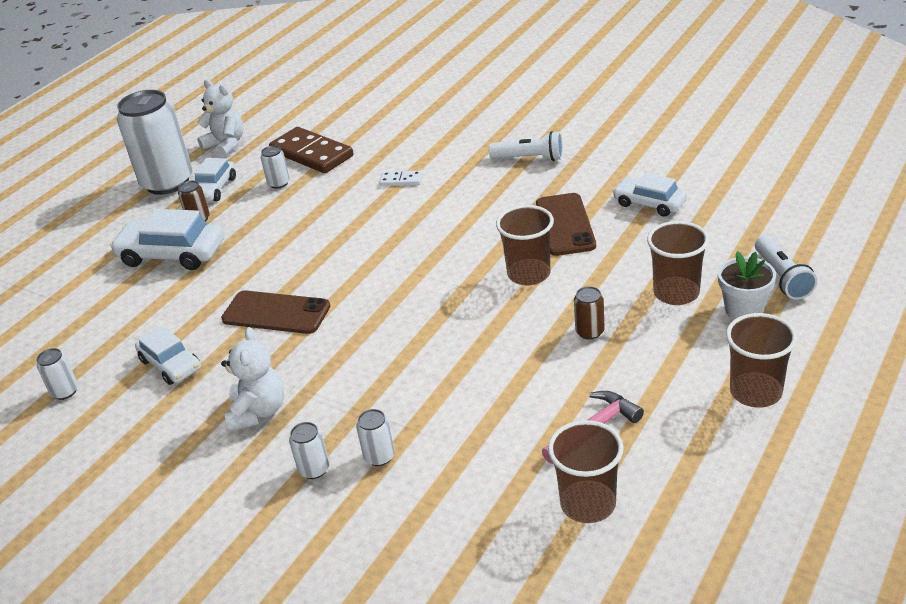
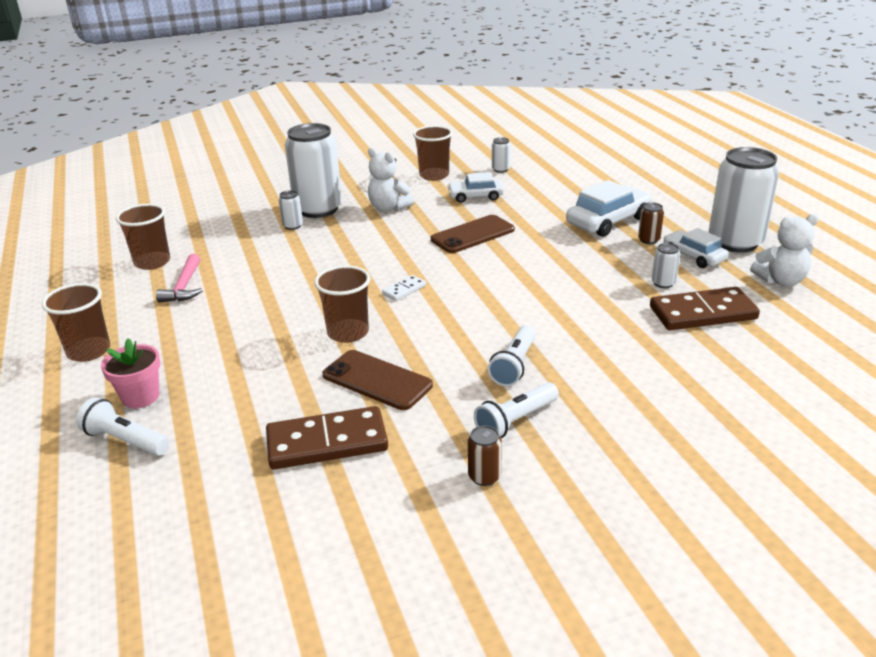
camera: 125 degrees right, 5 degrees down
(314, 469) = (318, 209): white can -> white can, size x2.44
(401, 180) = (581, 337): white domino -> white domino (404, 290)
(472, 186) = (514, 365): none -> white flashlight
(589, 332) = (249, 325): brown can -> brown can (484, 476)
(649, 203) = (327, 442): white car -> brown domino
(676, 293) = (211, 380): brown cup -> brown cup (434, 175)
(743, 310) = (140, 397): white flower pot -> pink flower pot

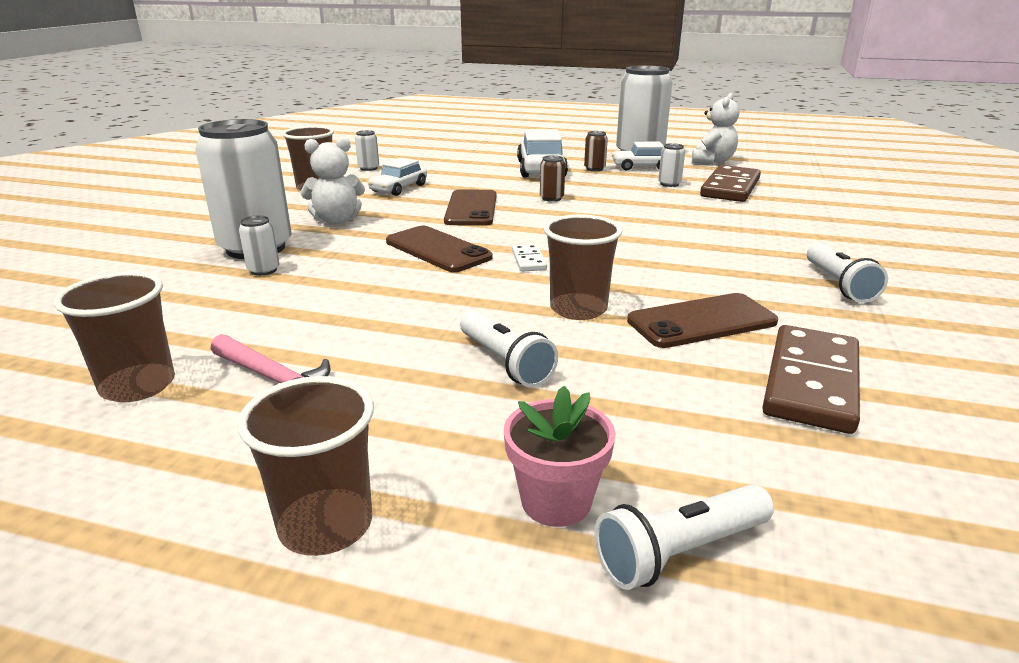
camera: 55 degrees left, 5 degrees down
(383, 256) = (438, 250): none -> brown phone
(484, 476) = (929, 322): brown can -> brown can (551, 198)
(514, 365) = (740, 259): white flashlight -> white flashlight (505, 362)

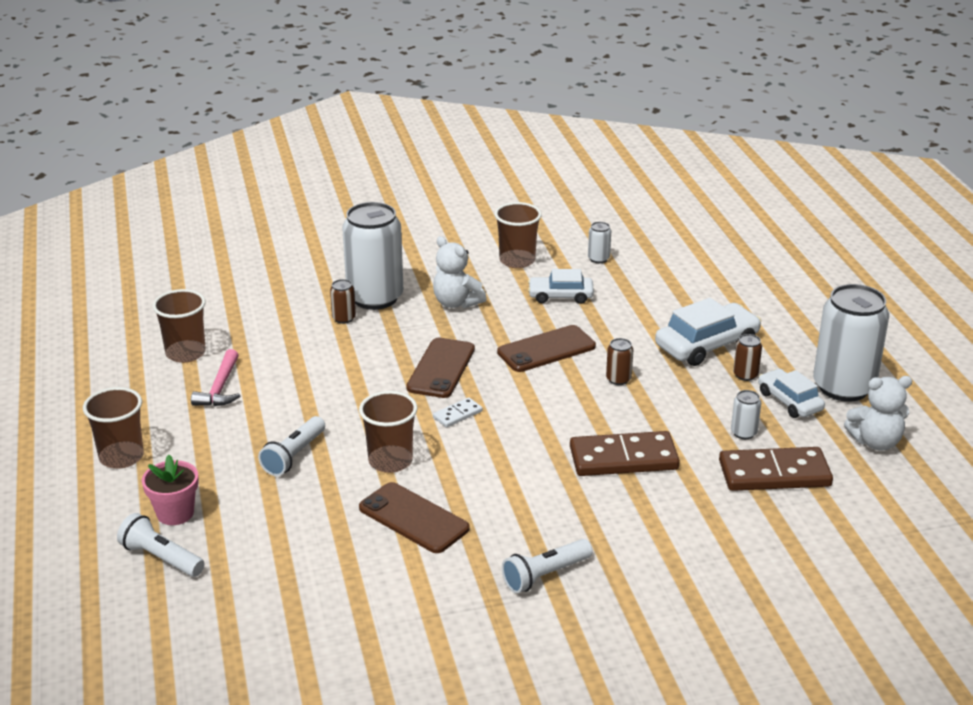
camera: 60 degrees right, 5 degrees up
(263, 270) = (344, 318): white can -> brown can
(811, 383) = (356, 579): brown domino -> brown domino (623, 458)

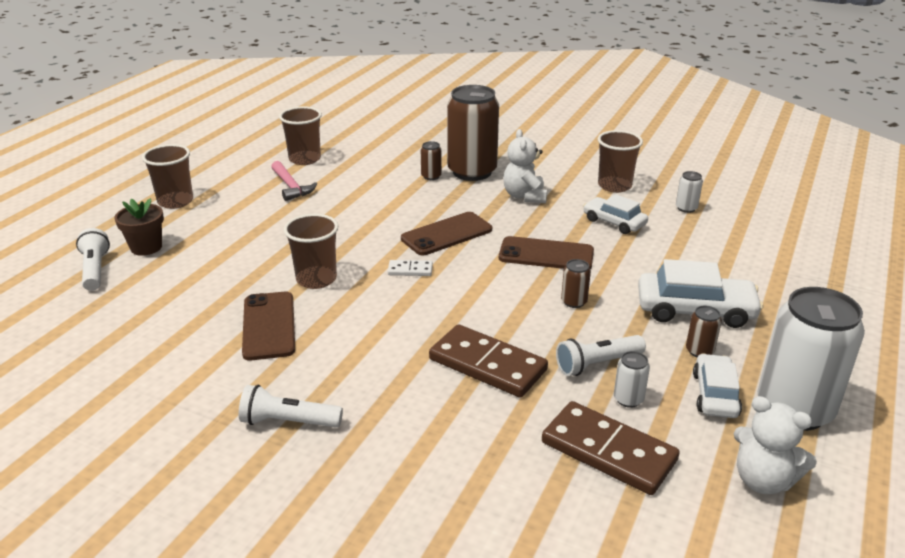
camera: 40 degrees right, 0 degrees up
(175, 513) = (146, 247): pink flower pot -> brown flower pot
(220, 388) = (291, 186): pink hammer -> pink hammer turned 75 degrees counterclockwise
(293, 456) = (264, 246): white flashlight -> white flashlight (597, 364)
(375, 298) = (472, 172): white can -> brown can

